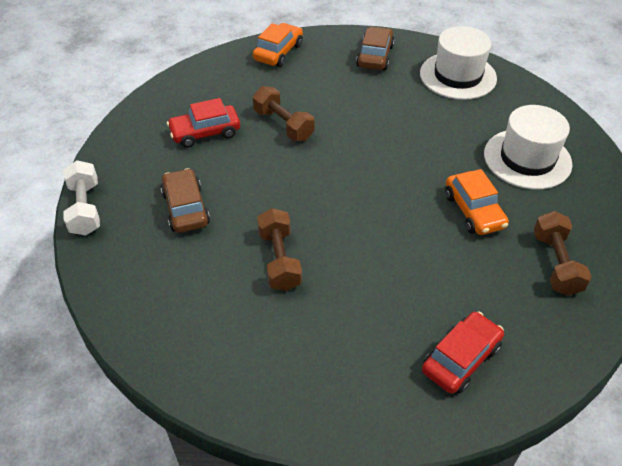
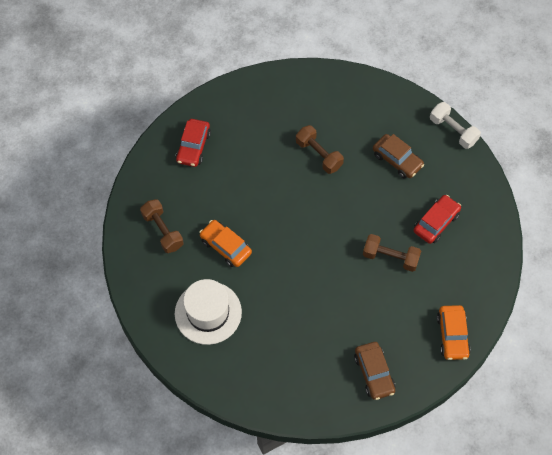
camera: 150 degrees right, 15 degrees up
(458, 76) = (295, 383): white hat -> none

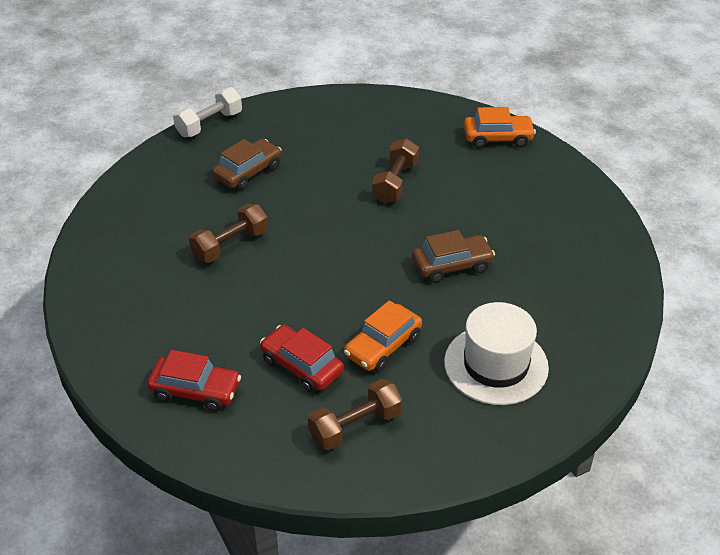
camera: 90 degrees left, 20 degrees down
(374, 373) = (559, 201): brown car -> brown car (452, 265)
(436, 222) = (344, 143): red car -> red car (302, 366)

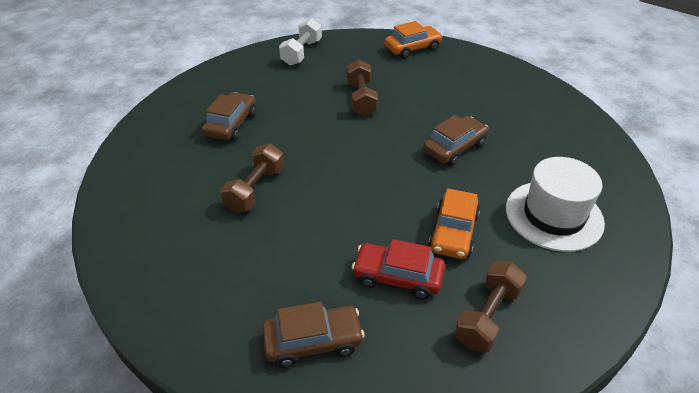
camera: 25 degrees left, 0 degrees up
(195, 390) = (313, 341): red car -> brown car
(209, 124) = (171, 95): white dumbbell -> white dumbbell (301, 52)

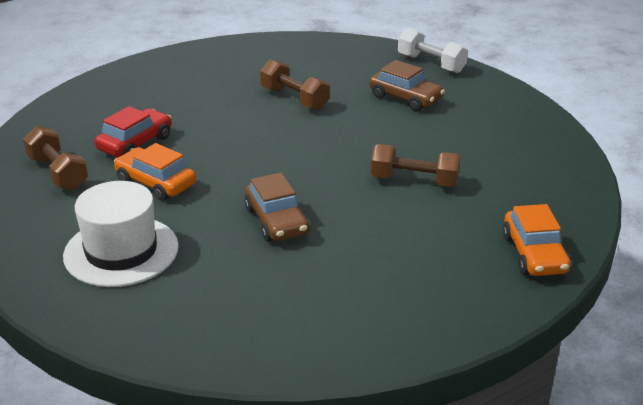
camera: 110 degrees right, 10 degrees down
(301, 52) = (549, 159): white dumbbell -> white dumbbell (431, 64)
(313, 341) = (115, 100): brown car -> none

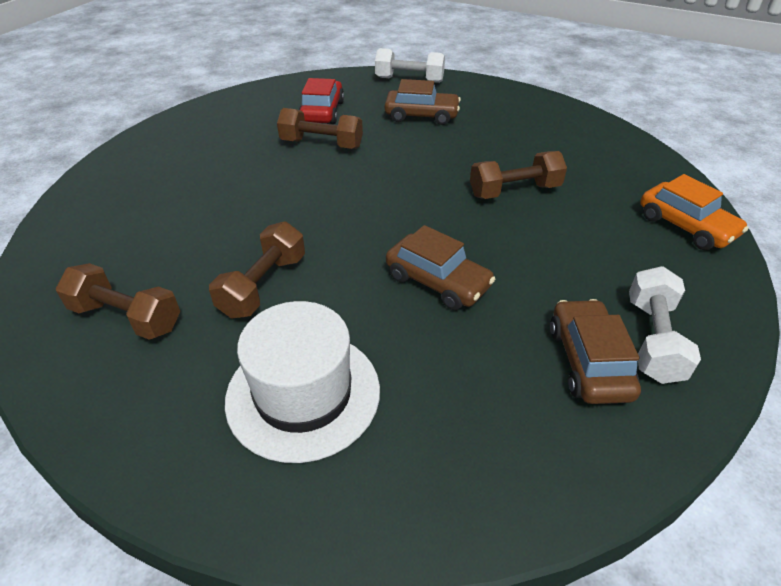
camera: 30 degrees left, 10 degrees up
(135, 143) = (194, 245): red car -> red car (322, 112)
(155, 183) = (263, 285): orange car -> brown dumbbell
(326, 305) = (588, 361): none -> brown car
(393, 312) = (652, 339): none -> white dumbbell

